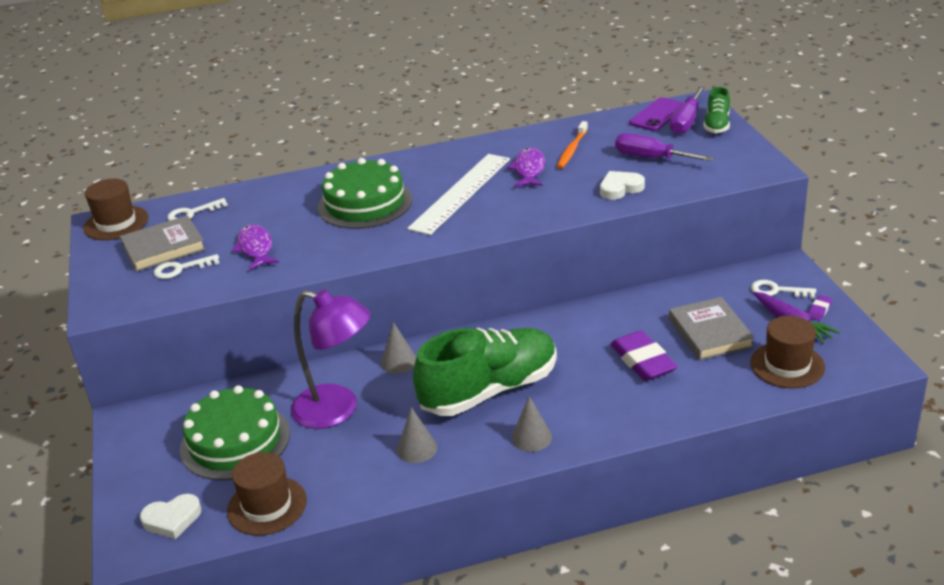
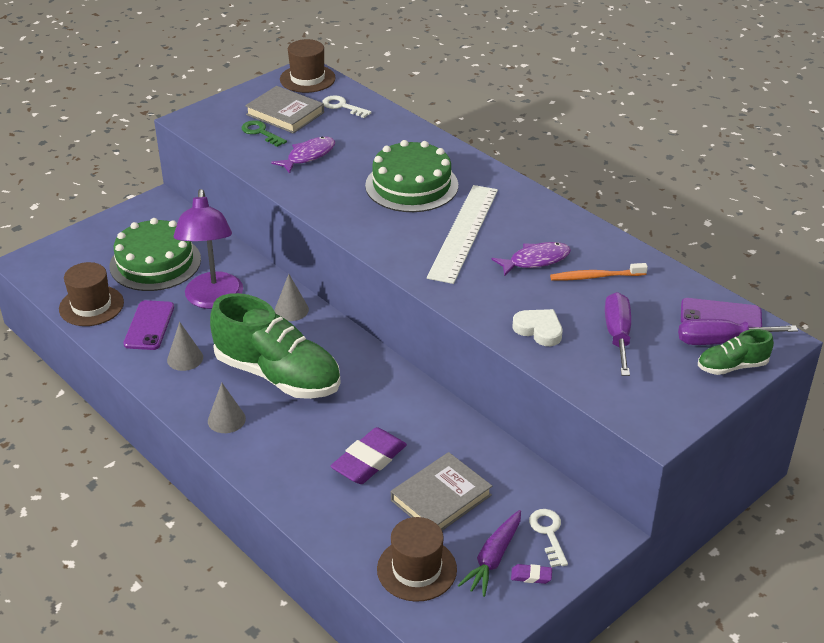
camera: 60 degrees right, 5 degrees up
(172, 519) = (62, 268): white heart -> none
(181, 269) = (261, 133): white key -> green key
(341, 465) = (149, 325): none -> purple phone
(461, 193) = (464, 232): white ruler -> white ruler turned 75 degrees counterclockwise

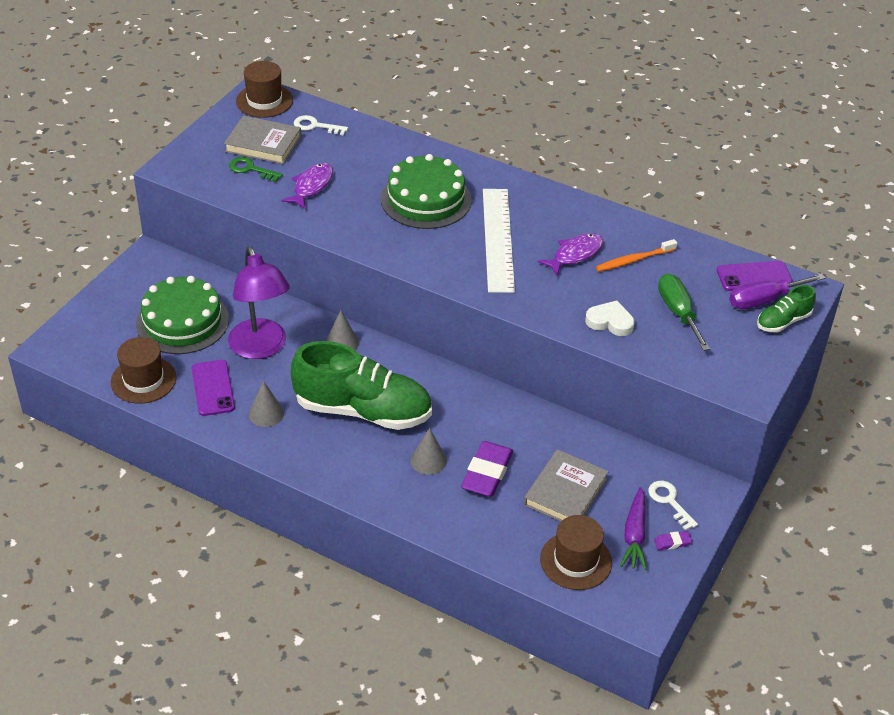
camera: 20 degrees left, 5 degrees up
(226, 419) = (338, 465): grey cone -> grey cone (428, 460)
(617, 335) = (678, 313): purple screwdriver -> green screwdriver

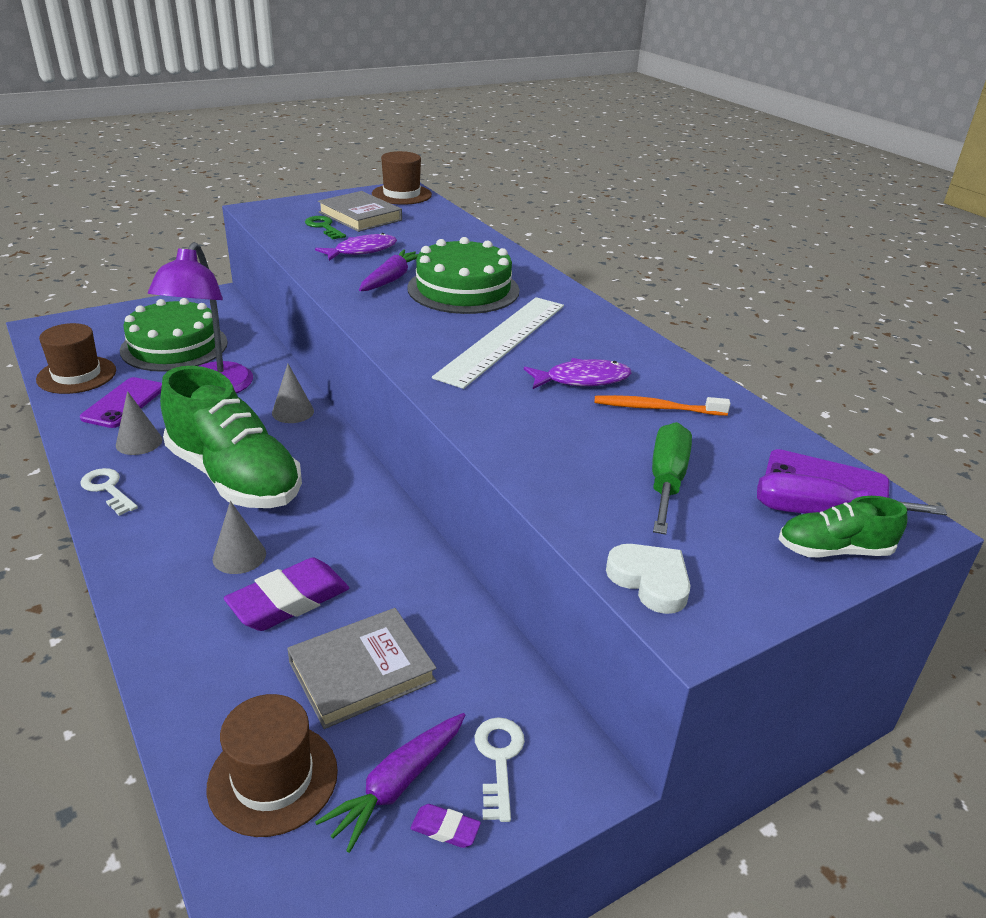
camera: 30 degrees right, 10 degrees down
(315, 126) = (425, 218): white key -> white key (107, 489)
(366, 209) = (391, 279): none -> purple carrot
(610, 322) = (555, 457): white heart -> white heart (650, 581)

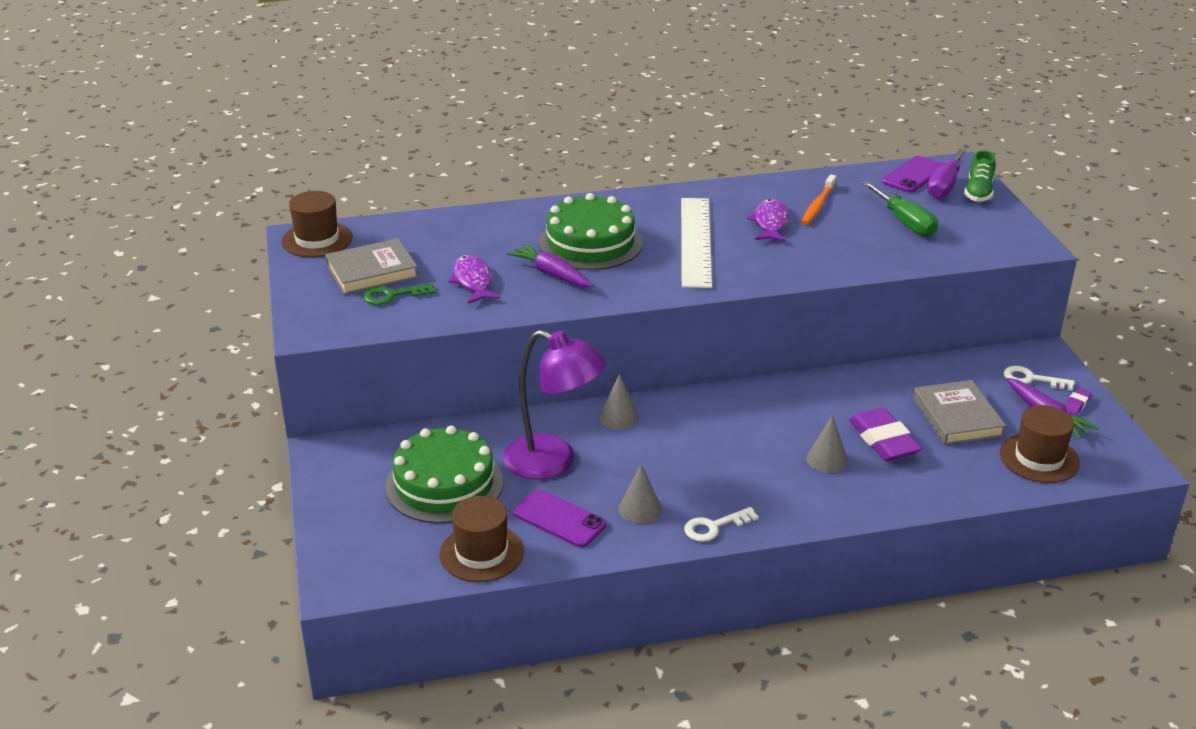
camera: 70 degrees left, 0 degrees up
(234, 477) = (717, 456): green shoe -> none
(503, 340) = (696, 241): white ruler -> white ruler turned 45 degrees clockwise
(650, 581) = (998, 249): white heart -> none
(666, 481) = (905, 222): green screwdriver -> green screwdriver turned 150 degrees counterclockwise

